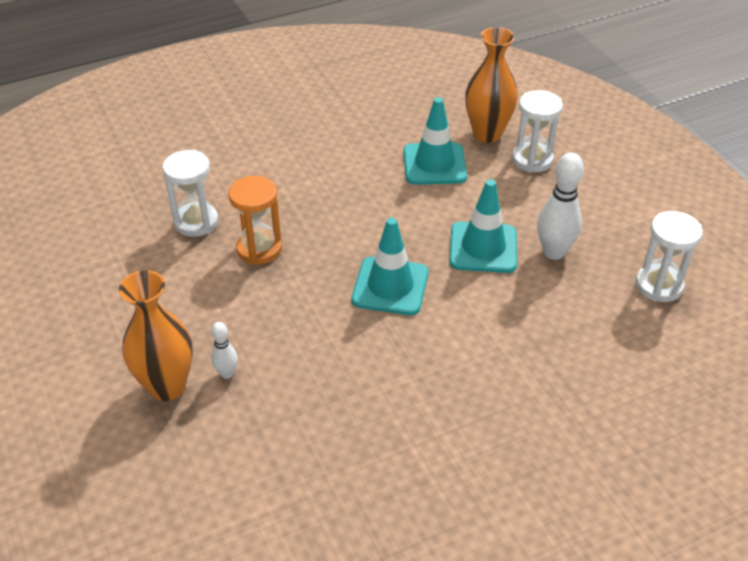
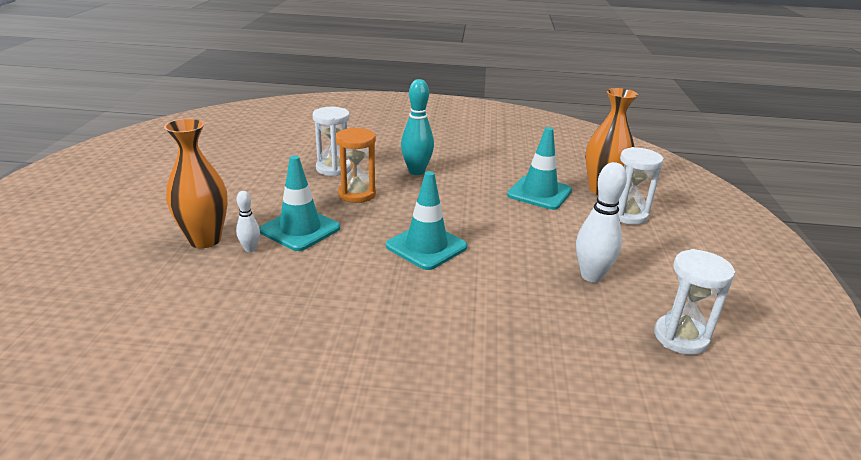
camera: 30 degrees right, 15 degrees down
(289, 186) = (416, 171): none -> turquoise bowling pin
(483, 248) = (529, 251): turquoise traffic cone -> turquoise traffic cone (300, 229)

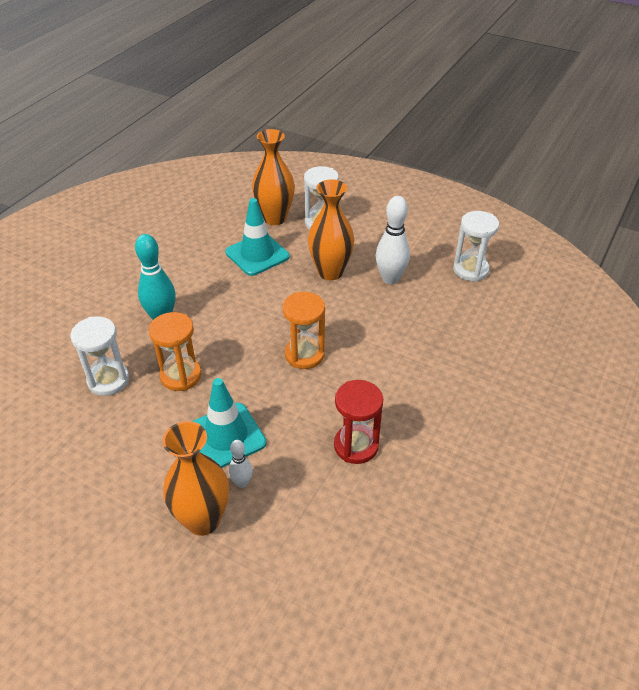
camera: 65 degrees left, 15 degrees up
(321, 303) = (356, 446): none -> red hourglass
(426, 246) = (304, 355): turquoise traffic cone -> orange hourglass
(559, 236) = (330, 272): none -> orange vase

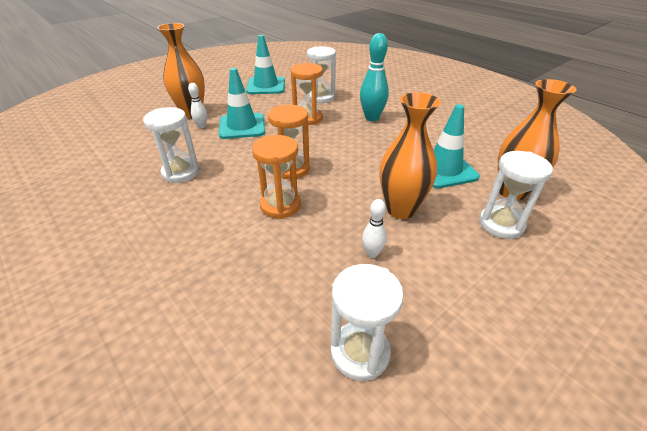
camera: 110 degrees right, 5 degrees down
(73, 464) = (266, 86): none -> turquoise traffic cone
(356, 446) = (181, 172): red hourglass -> white hourglass
(366, 344) = (280, 205): none -> orange hourglass
(390, 279) = (372, 253): white bowling pin -> white bowling pin, size x0.54

